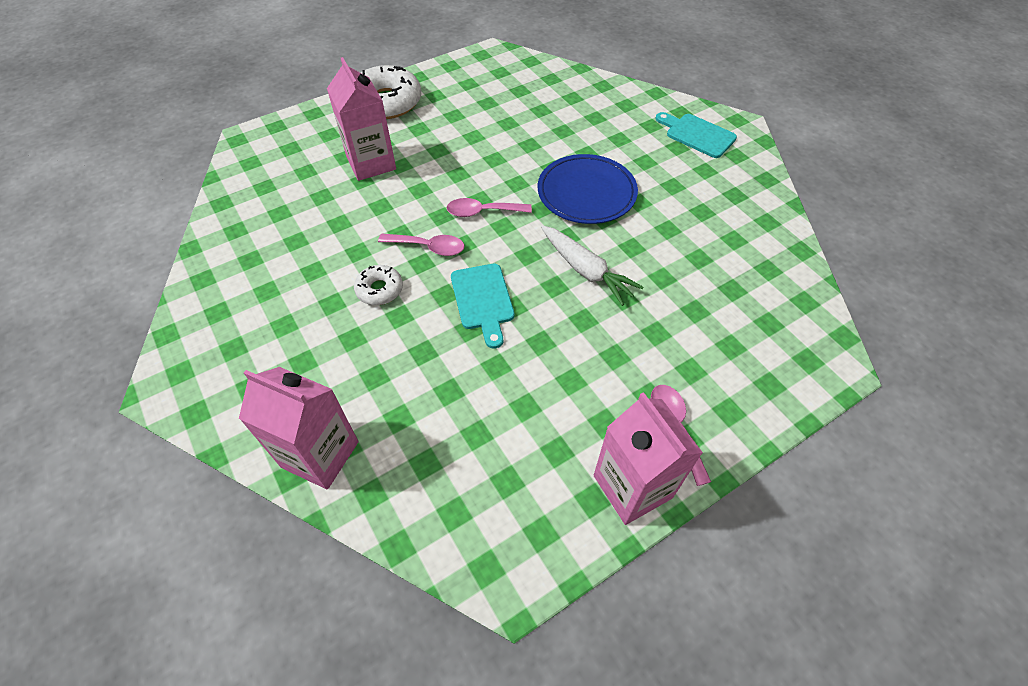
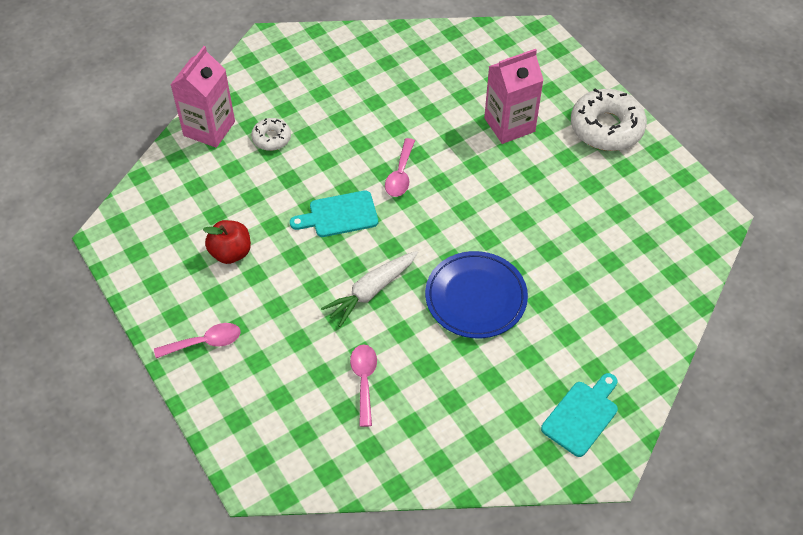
camera: 90 degrees right, 0 degrees up
(379, 289) = (353, 146): white donut -> white donut (271, 138)
(483, 212) = (446, 212): pink spoon -> pink spoon (364, 381)
(539, 409) = (231, 252): none -> red apple
(632, 486) = (160, 308): pink carton -> none

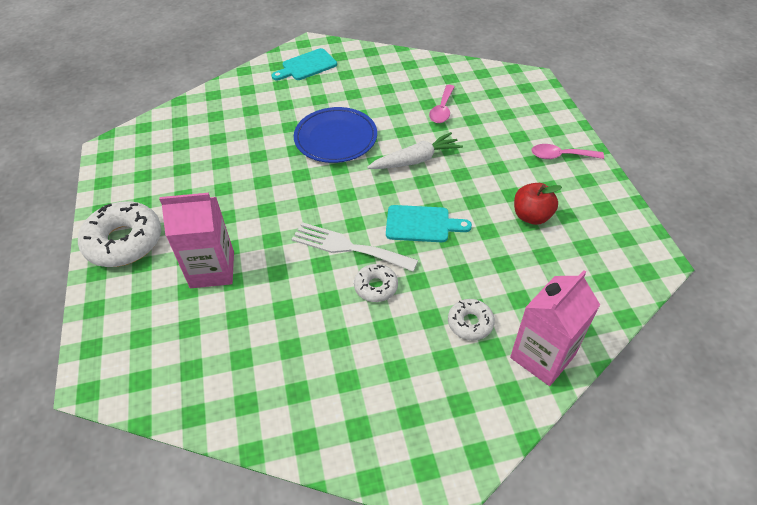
camera: 160 degrees left, 5 degrees down
(360, 147) = (376, 287): none -> white donut
(400, 174) = (348, 247): pink spoon -> white fork

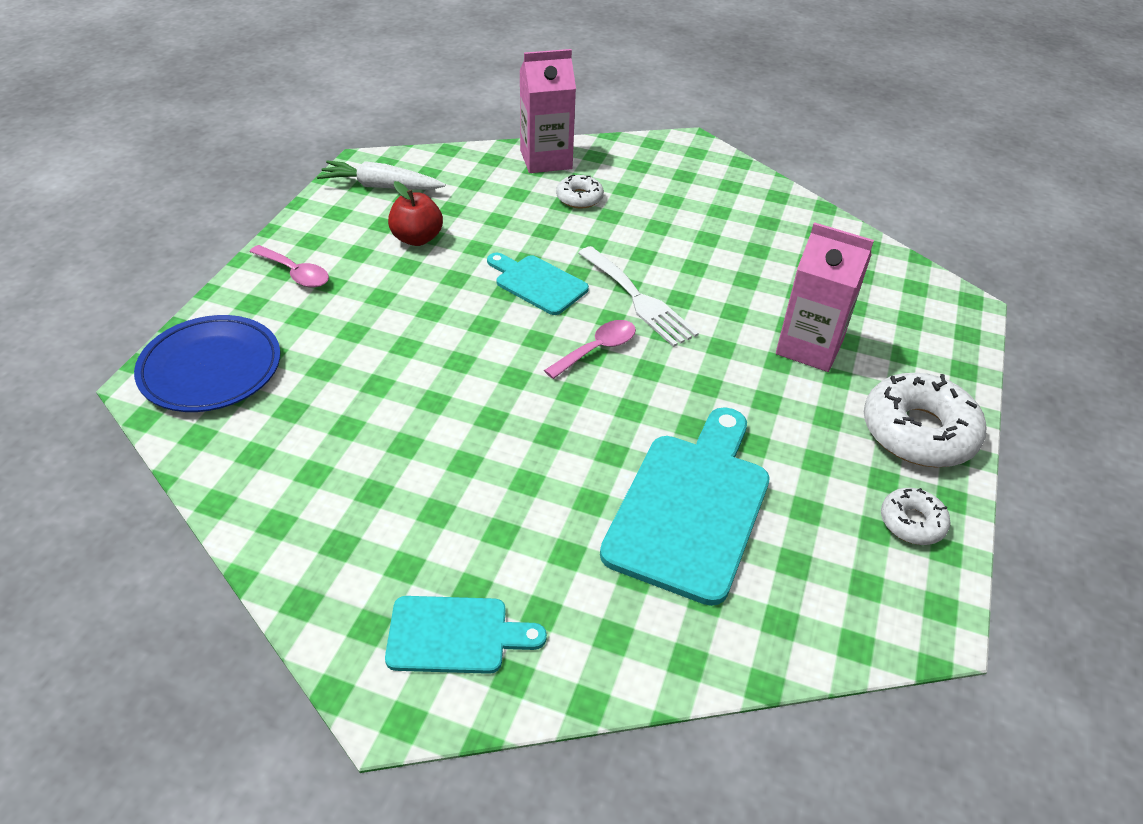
camera: 150 degrees left, 5 degrees down
(240, 144) = (691, 507): none -> turquoise cutting board
(336, 138) = (538, 439): blue plate -> blue plate (211, 368)
(376, 287) = (639, 256): white donut -> white donut (912, 522)
(415, 160) = (464, 353): white carrot -> white carrot (381, 186)
(442, 109) = (341, 405): pink spoon -> pink spoon (597, 349)

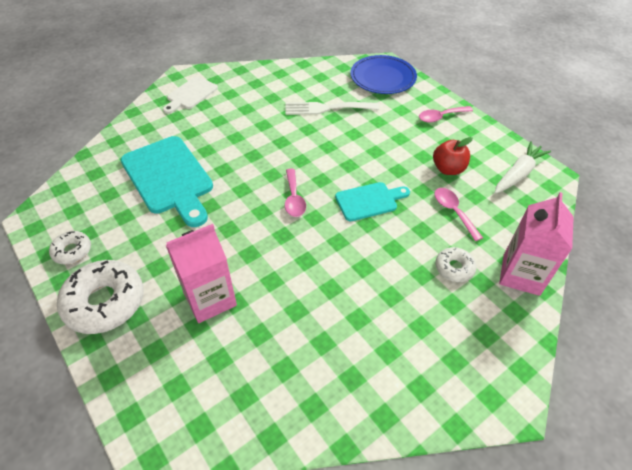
camera: 125 degrees right, 5 degrees up
(455, 635) = (190, 94): turquoise cutting board -> white cutting board
(494, 216) = (454, 212): none -> pink spoon
(638, 299) = (320, 239): white fork -> white fork (326, 108)

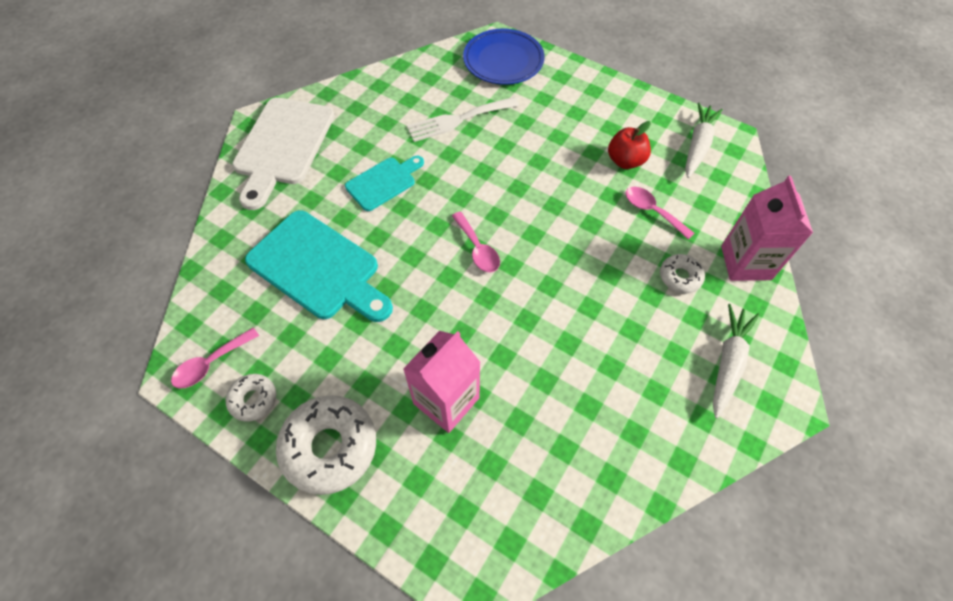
camera: 20 degrees left, 10 degrees up
(190, 94) = (282, 146): white cutting board -> white cutting board, size x1.76
(369, 201) = (560, 226): turquoise cutting board -> turquoise cutting board (384, 182)
(441, 117) = (590, 96): pink spoon -> pink spoon (211, 363)
(466, 350) = (728, 363): none -> white carrot

